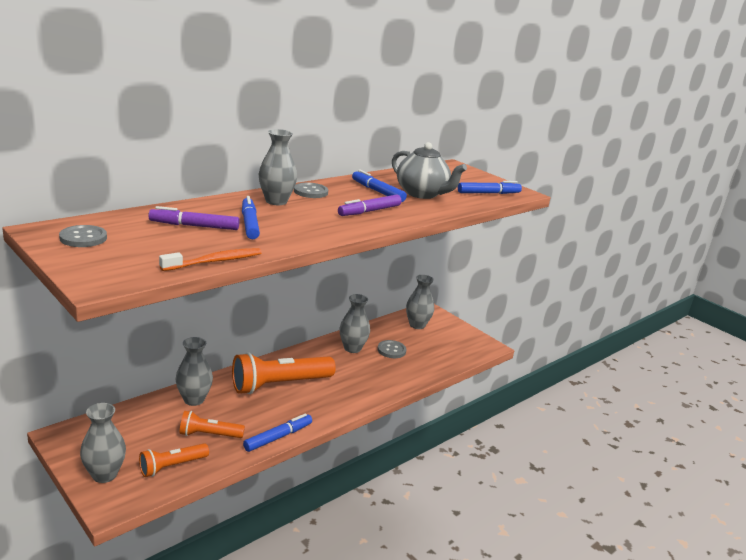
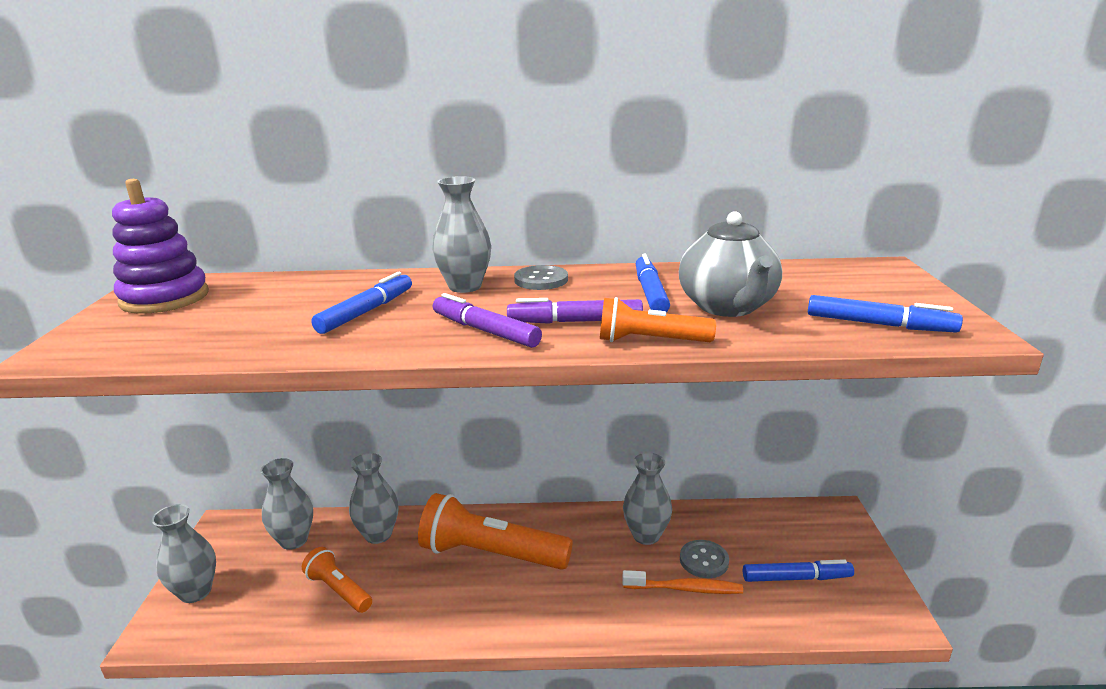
camera: 45 degrees right, 0 degrees up
(83, 238) = (165, 298): grey button -> purple stacking toy
(172, 466) = (257, 615): orange flashlight -> orange flashlight (650, 341)
(195, 226) = (298, 304): purple marker -> purple marker (485, 331)
(215, 261) = (216, 355): orange toothbrush -> orange toothbrush (685, 589)
(278, 437) = (403, 633): blue marker -> blue marker (795, 578)
(417, 325) = (791, 532): grey vase -> grey vase (294, 540)

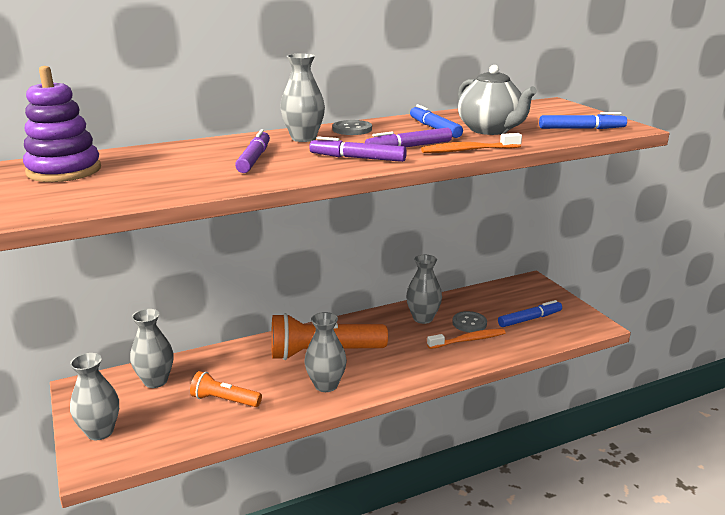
camera: 25 degrees left, 0 degrees up
(366, 312) = (254, 159): blue marker -> purple marker
(378, 534) = (225, 361): grey vase -> grey vase (326, 385)
(650, 341) = (468, 150): orange flashlight -> orange toothbrush

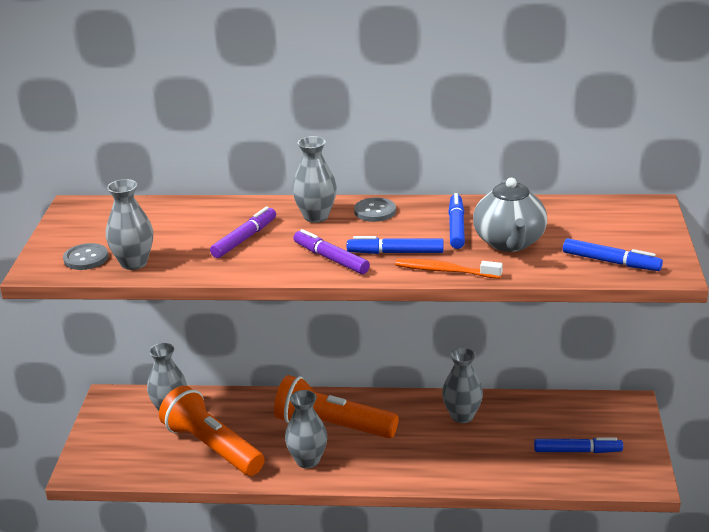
camera: 30 degrees right, 5 degrees up
(64, 171) = (91, 221): purple stacking toy -> none
(100, 432) = (101, 444): grey vase -> grey vase (134, 263)
(224, 400) = (212, 447): orange flashlight -> orange flashlight, size x1.84
(409, 147) = (396, 253): purple marker -> blue marker
(468, 340) = (486, 455): orange toothbrush -> none
(469, 323) = (506, 436): grey button -> grey button (86, 258)

